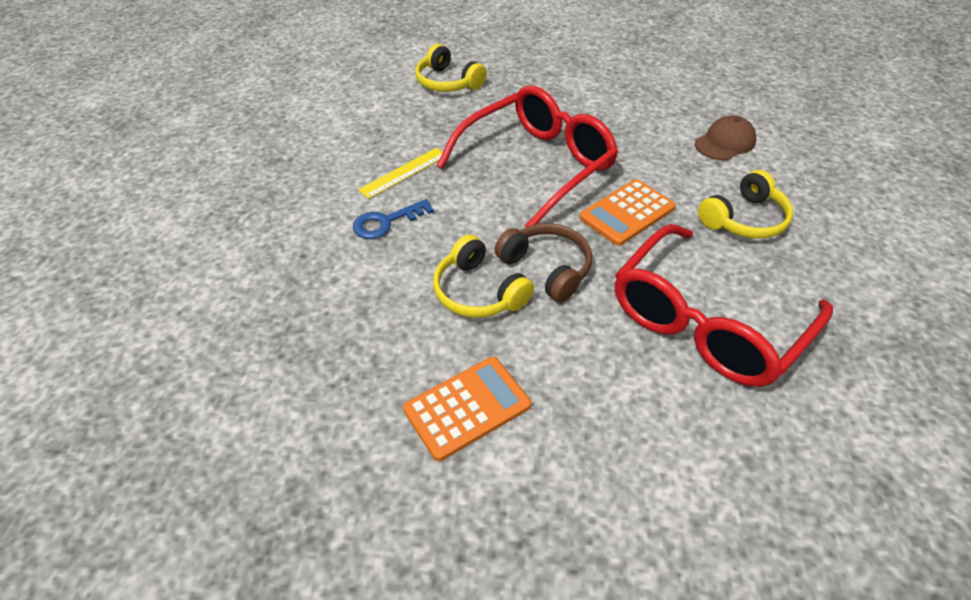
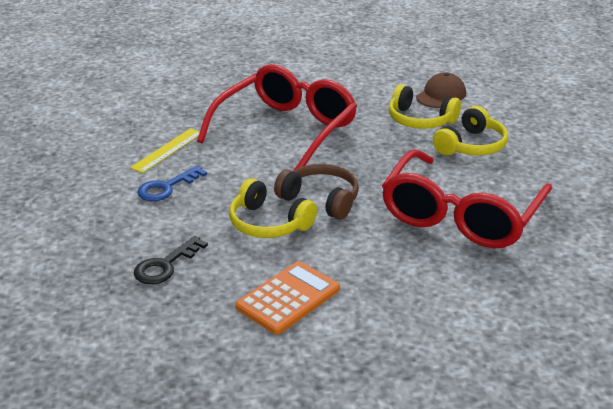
camera: 15 degrees left, 15 degrees down
(349, 330) = (165, 265): none -> black key
(447, 82) = (180, 78): yellow headphones -> yellow headphones (420, 120)
(627, 213) = (375, 154): orange calculator -> none

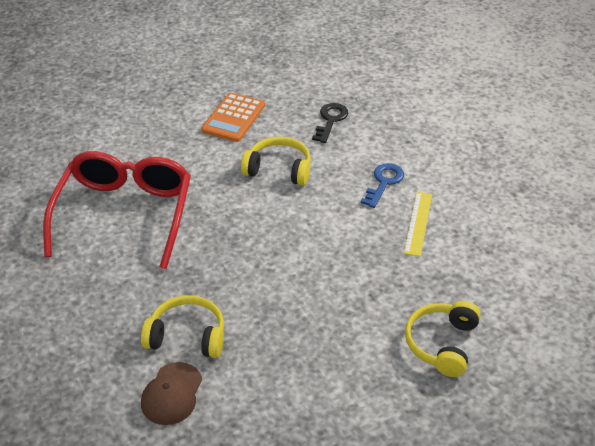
camera: 160 degrees right, 10 degrees up
(286, 130) = (324, 280): red glasses -> none
(321, 200) = (248, 202): brown headphones -> none
(471, 146) = (124, 307): yellow headphones -> yellow headphones (442, 344)

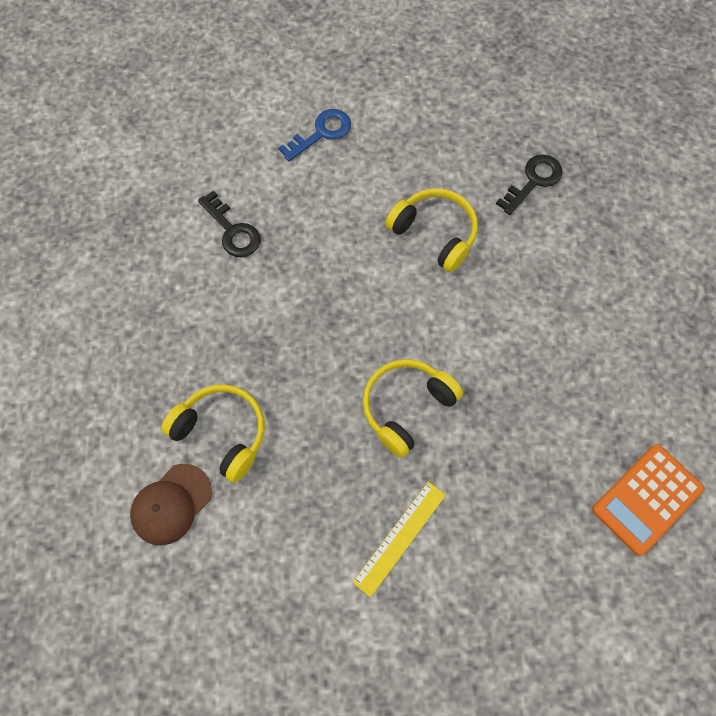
camera: 25 degrees right, 25 degrees up
(124, 214) = (232, 230): red glasses -> black key
(233, 118) = (419, 133): orange calculator -> orange calculator (647, 499)
(384, 183) = (550, 305): blue key -> blue key (321, 133)
(418, 223) = (561, 385): yellow ruler -> yellow ruler (400, 538)
(442, 344) = (497, 575): yellow headphones -> yellow headphones (406, 407)

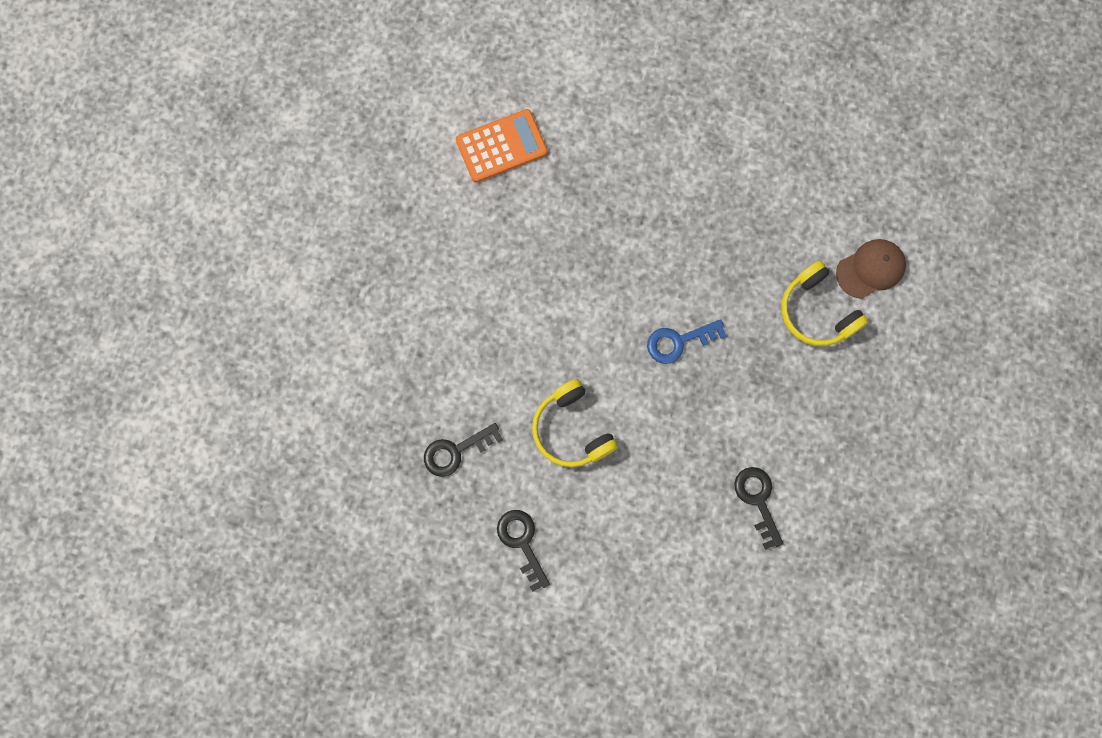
camera: 160 degrees left, 10 degrees up
(321, 133) = (639, 581): blue key -> blue key (679, 341)
(400, 538) = (701, 184): yellow ruler -> none
(406, 407) = (658, 280): yellow headphones -> none
(438, 130) = (522, 543): none -> black key

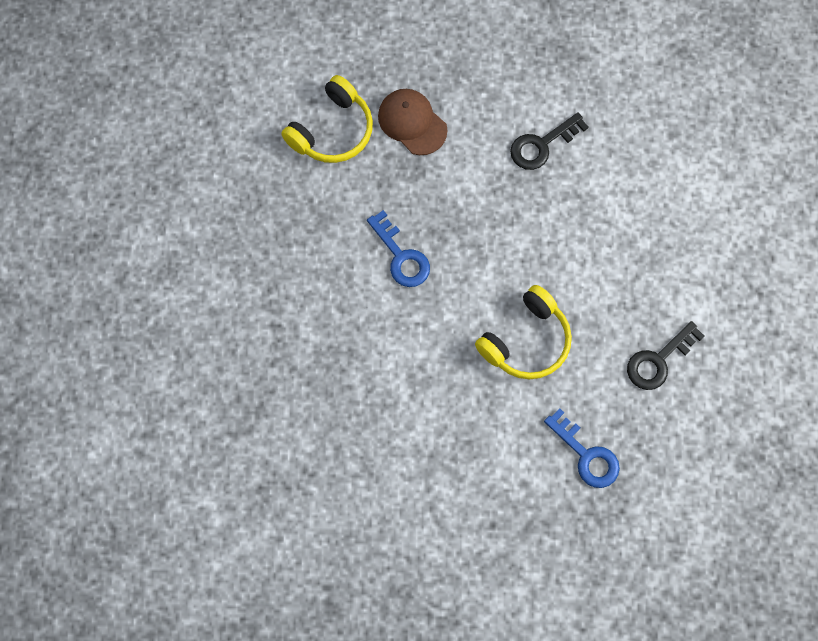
camera: 105 degrees left, 5 degrees down
(456, 451) = (586, 455): black key -> blue key
(501, 146) = (224, 502): orange calculator -> none
(870, 269) = (273, 89): brown cap -> brown cap (412, 122)

